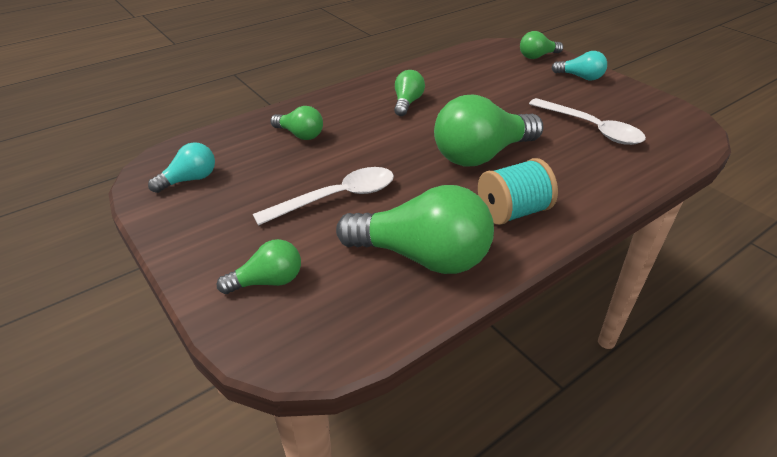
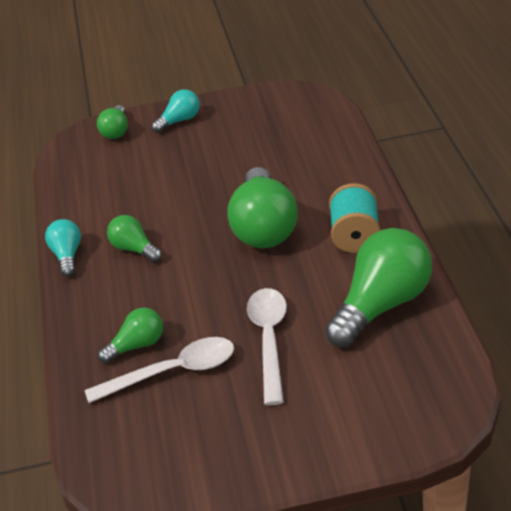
camera: 60 degrees left, 0 degrees up
(189, 179) = (164, 451): turquoise light bulb -> turquoise light bulb (67, 255)
(268, 281) = (362, 409): green light bulb -> none
(591, 129) = (269, 149): white spoon -> white spoon (173, 372)

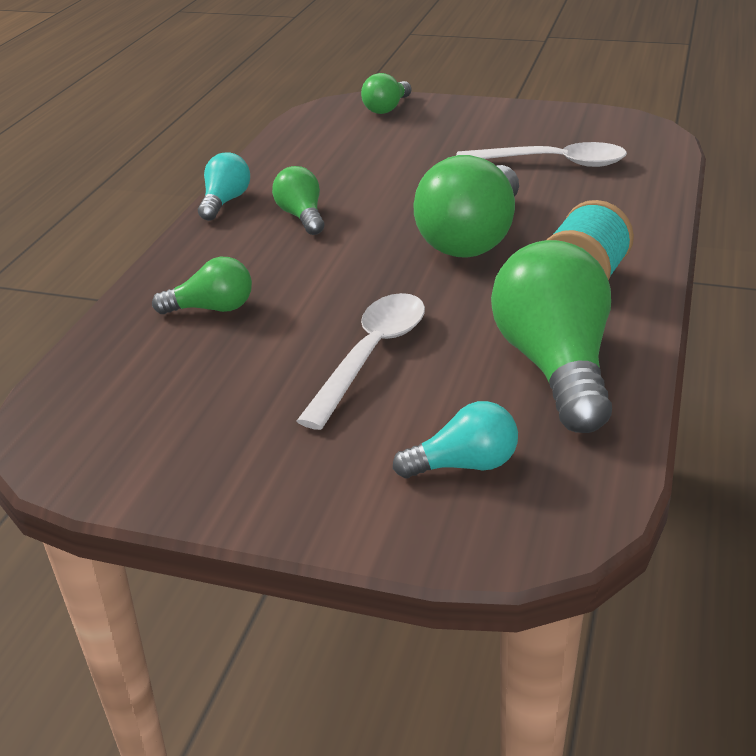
camera: 25 degrees right, 5 degrees down
(173, 372) = (225, 349): white spoon -> white spoon (552, 163)
(179, 120) = (466, 115): turquoise light bulb -> turquoise light bulb (464, 465)
(381, 305) = (555, 366): green light bulb -> green light bulb turned 75 degrees counterclockwise

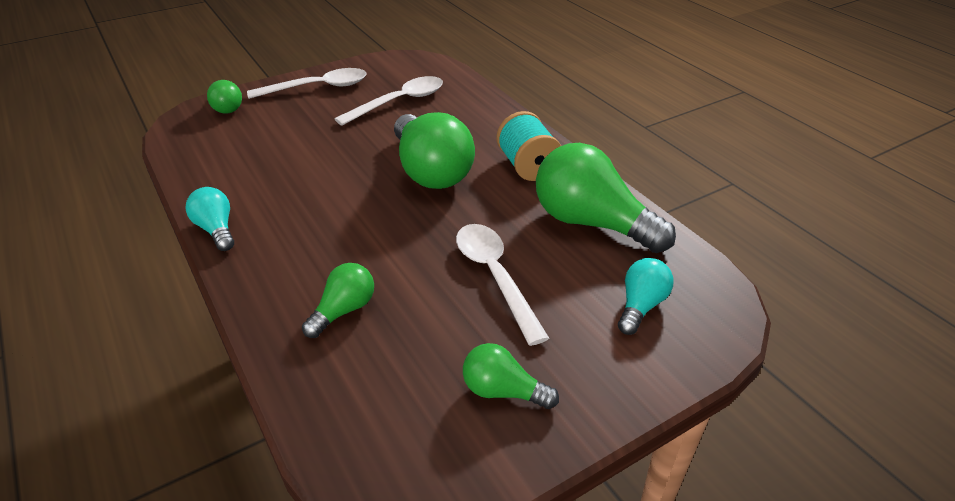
camera: 50 degrees left, 5 degrees up
(302, 216) = (296, 211): green light bulb -> green light bulb (502, 391)
(493, 120) = (317, 88): none -> white spoon

